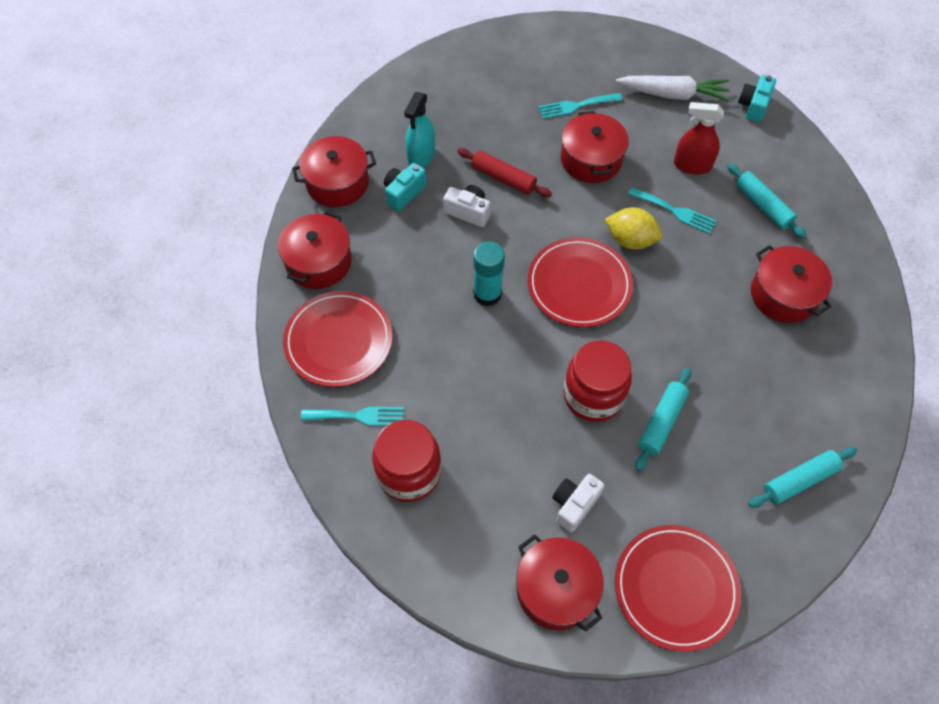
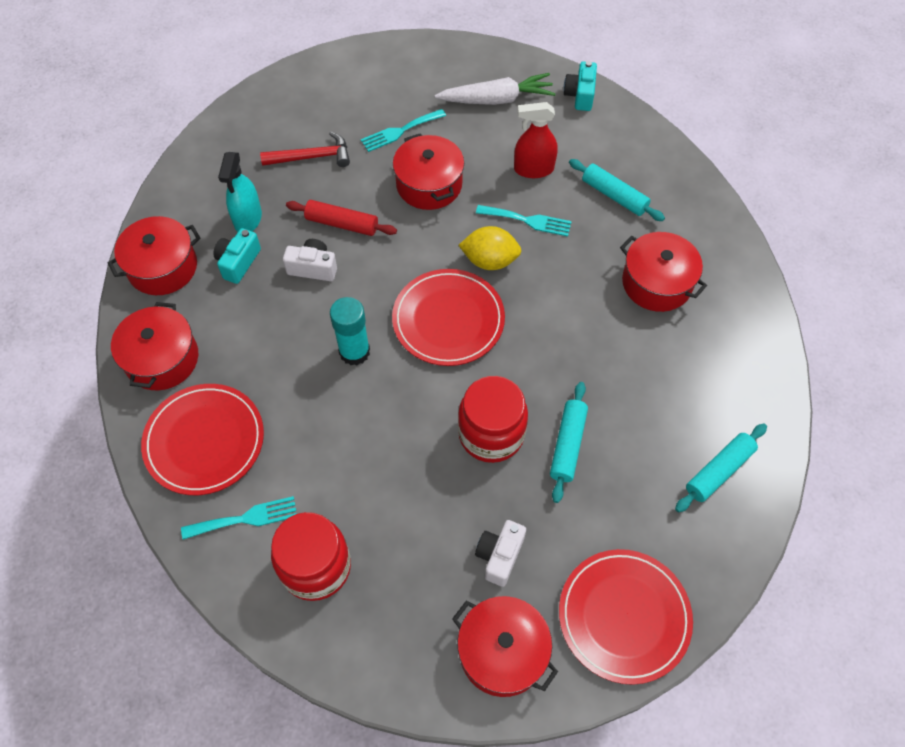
camera: 15 degrees left, 0 degrees up
(490, 113) = (312, 157): none -> red hammer

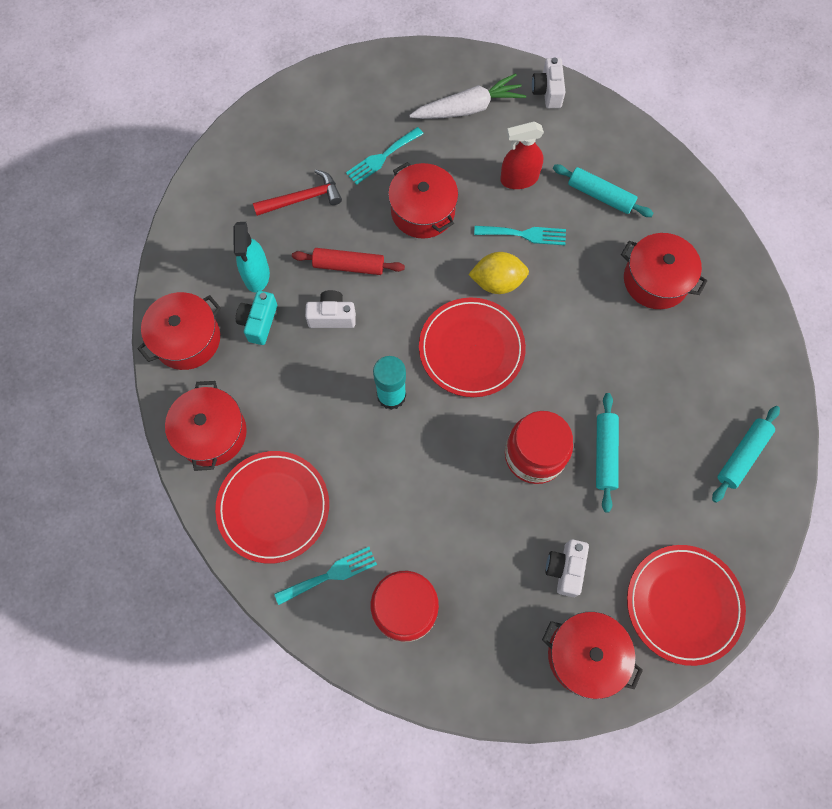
camera: 10 degrees left, 10 degrees up
(580, 95) = (547, 91): turquoise camera -> white camera

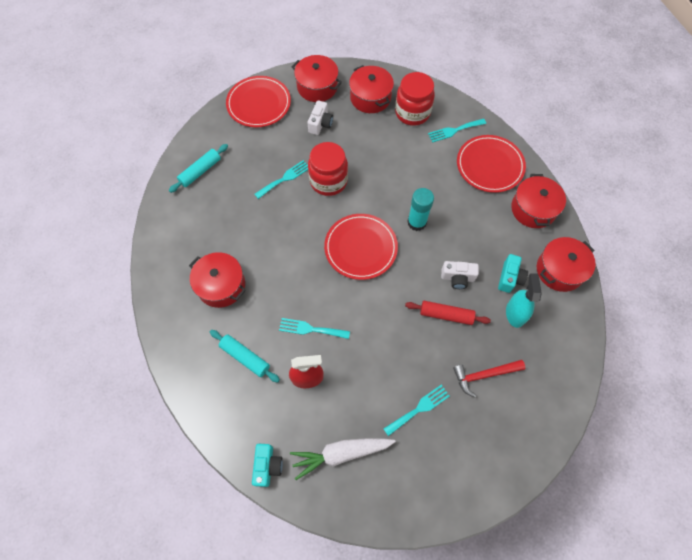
camera: 175 degrees left, 5 degrees down
(423, 211) = (388, 356): red pot -> red pot (370, 97)
(497, 282) = (336, 293): yellow lemon -> none
(547, 91) = (267, 466): white camera -> turquoise camera
(605, 454) = (284, 178): turquoise rolling pin -> turquoise fork

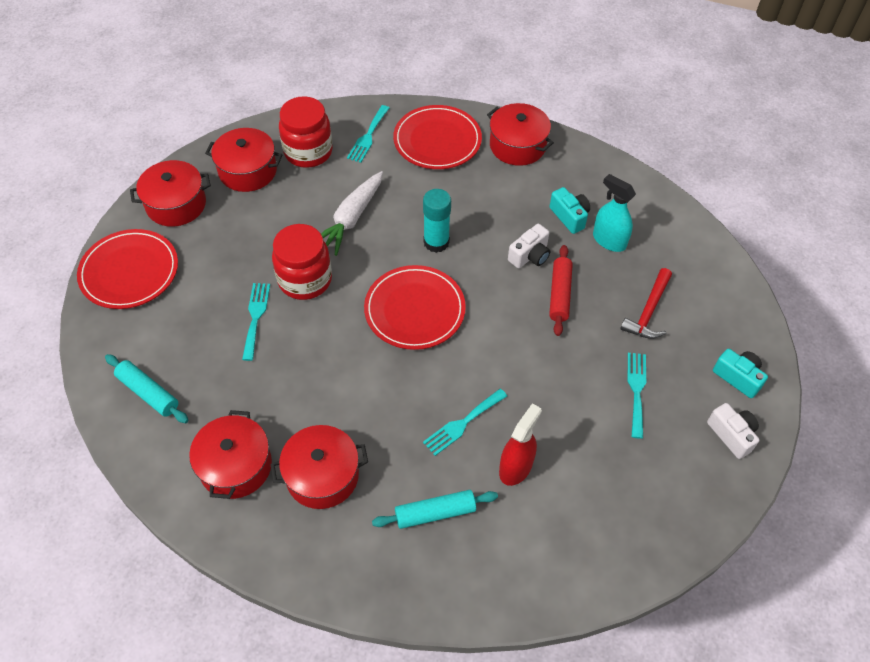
camera: 50 degrees left, 10 degrees down
(200, 171) = (148, 393): turquoise rolling pin -> turquoise rolling pin turned 45 degrees counterclockwise
(267, 466) = (581, 579): turquoise camera -> turquoise camera (738, 377)
(320, 124) = (226, 235): white camera -> white camera (732, 435)
(341, 453) = (626, 496): white carrot -> white carrot (351, 219)
(446, 315) = (560, 294): red rolling pin -> red rolling pin turned 45 degrees counterclockwise
(559, 270) = (598, 175): red pot -> red pot (235, 466)

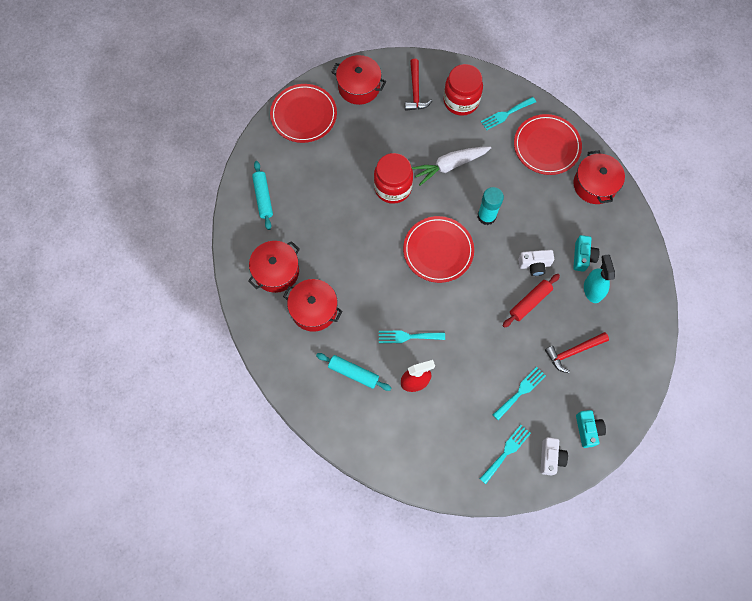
camera: 40 degrees right, 15 degrees up
(248, 171) = (415, 91): red pot -> red hammer
(255, 317) = (349, 192): turquoise fork -> turquoise fork (506, 452)

